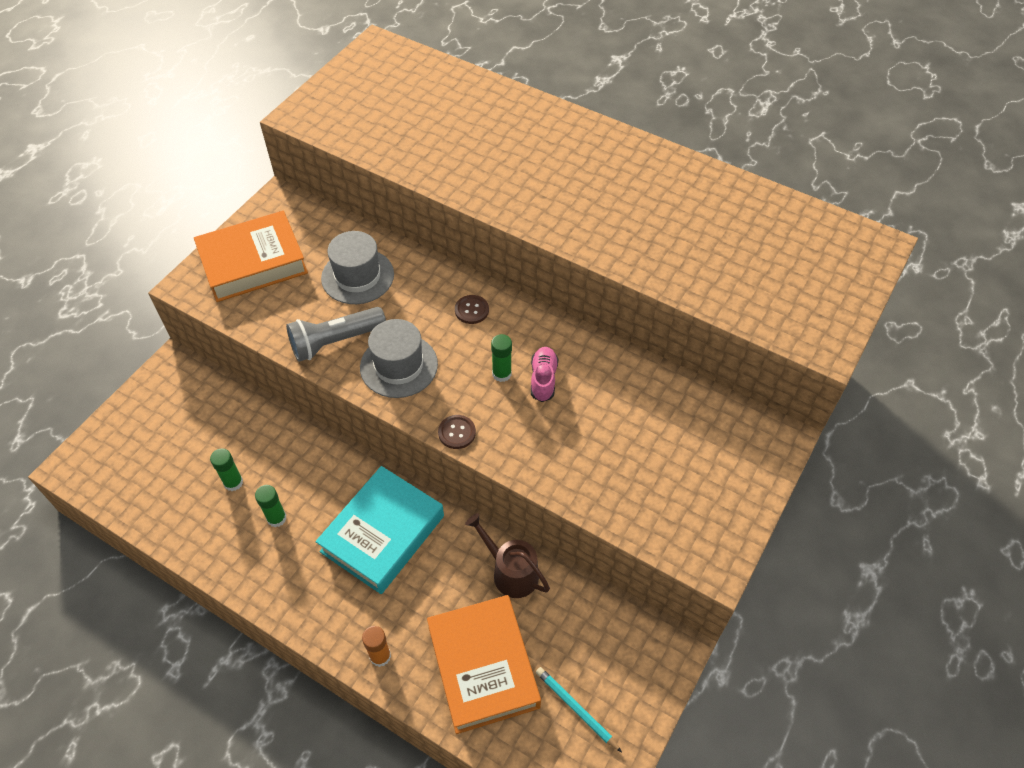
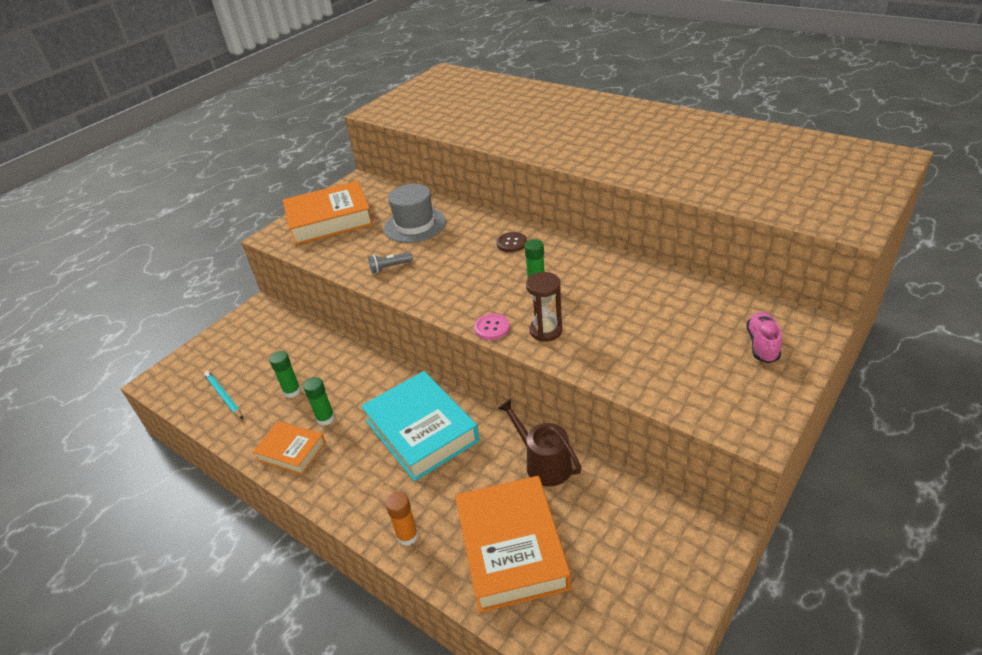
camera: 10 degrees right, 15 degrees down
(245, 560) = (291, 451): none -> orange book
(335, 342) = (390, 267): grey flashlight -> grey flashlight, size x0.51
(382, 533) = (421, 431): turquoise book -> turquoise book turned 75 degrees counterclockwise
(399, 366) = (443, 282): grey hat -> none
(457, 432) = (492, 328): brown button -> pink button
(514, 438) = (546, 331): none -> brown hourglass
(543, 379) = (575, 288): pink shoe -> pink shoe (762, 345)
(576, 709) = (610, 592): turquoise pencil -> turquoise pencil (223, 396)

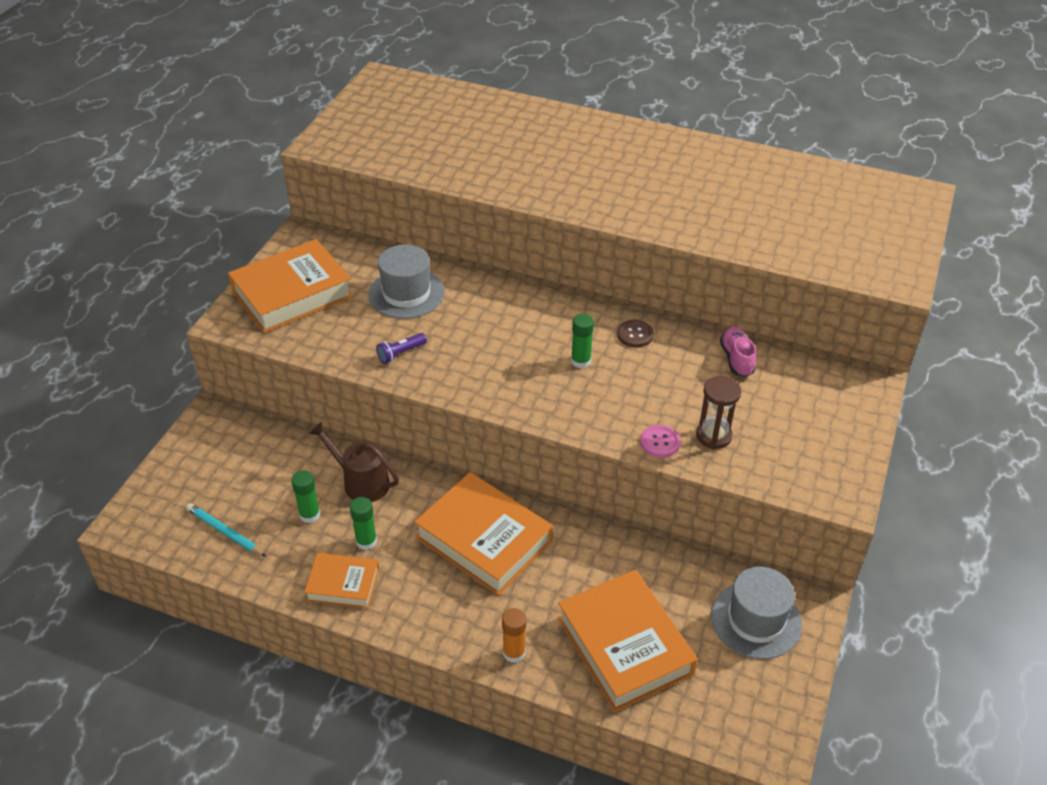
camera: 20 degrees left, 5 degrees up
(390, 267) = (401, 353): grey flashlight -> purple flashlight
(421, 431) = (484, 540): turquoise book -> orange book
(492, 328) = (551, 417): pink button -> pink button (660, 442)
(511, 243) = (533, 309): brown button -> brown button (635, 335)
(544, 464) = (628, 556): brown watering can -> brown watering can (361, 482)
(546, 331) = (610, 415): brown hourglass -> brown hourglass (713, 436)
(651, 545) = (756, 620): none -> grey hat
(762, 345) = (827, 407): pink shoe -> pink shoe (736, 359)

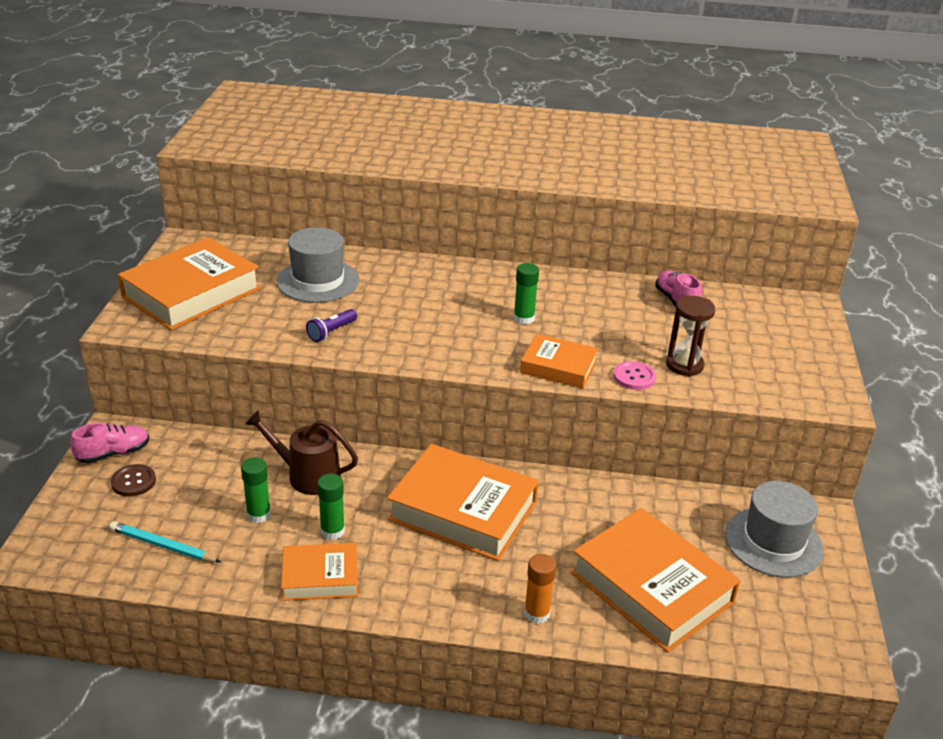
camera: 15 degrees left, 10 degrees down
(207, 434) = (113, 453): none -> pink shoe
(593, 421) = (558, 367): none -> orange book
(635, 335) = (568, 291): brown button -> brown button (133, 482)

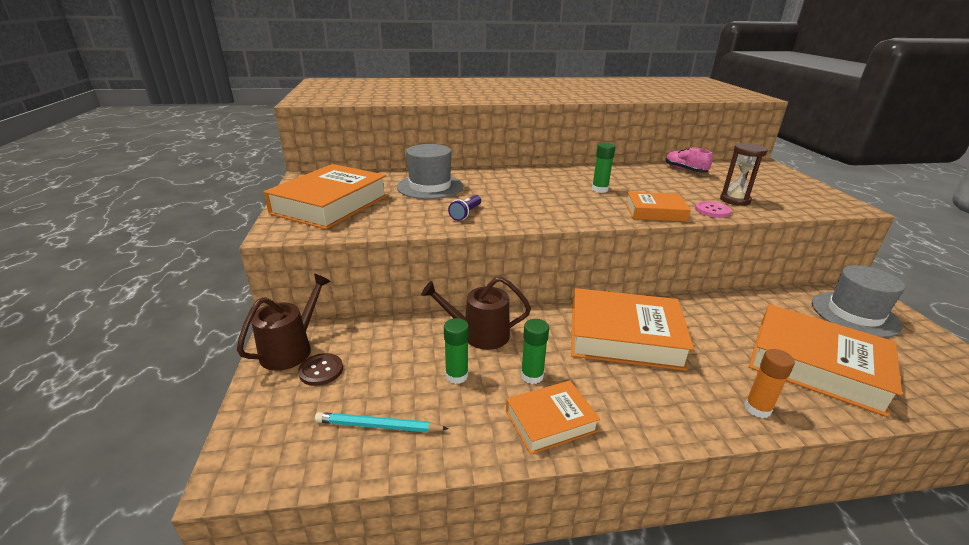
camera: 15 degrees left, 5 degrees down
(113, 453) = (291, 349): pink shoe -> brown watering can

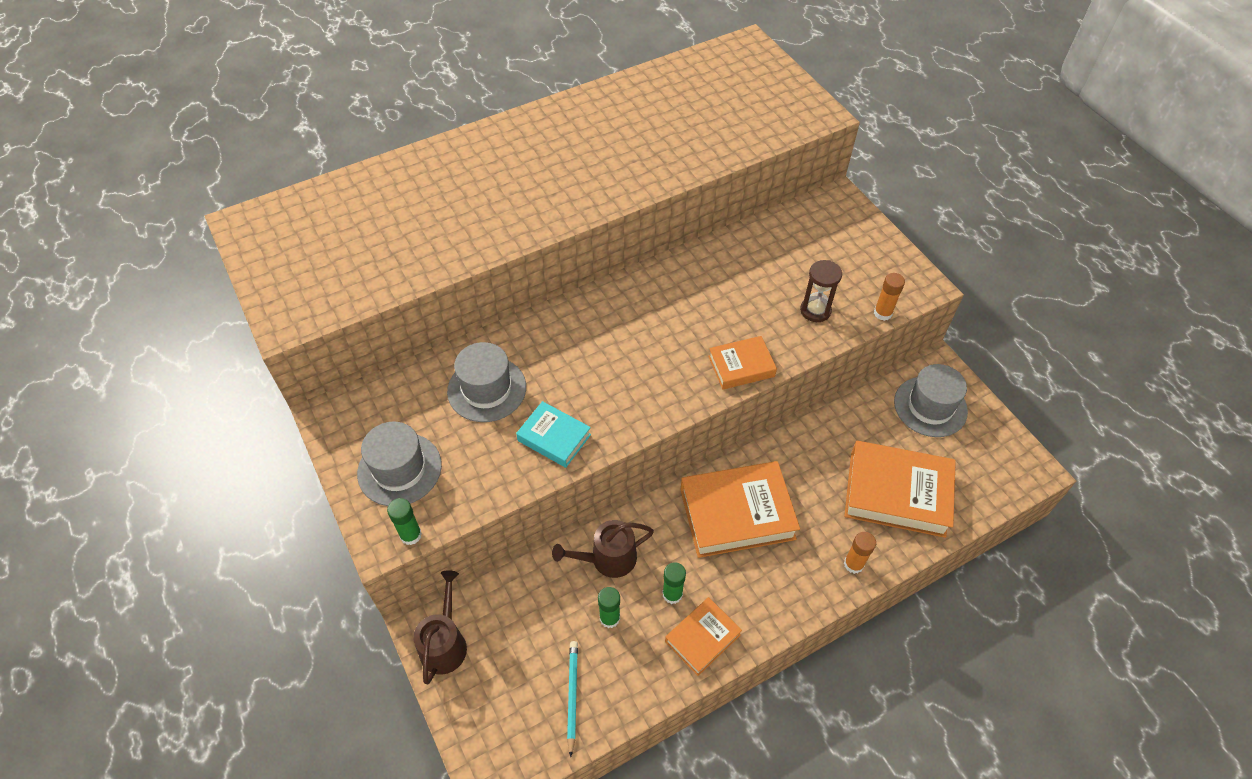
camera: 20 degrees left, 25 degrees up
(321, 370) = (489, 657): brown button -> none
(331, 204) = (399, 469): orange book -> grey hat
(378, 426) = (572, 695): turquoise pencil -> turquoise pencil turned 105 degrees clockwise
(466, 214) = (554, 437): purple flashlight -> turquoise book
(599, 189) = (674, 332): green glue stick -> green glue stick (411, 535)
(685, 170) = (756, 247): pink shoe -> none
(712, 210) = (795, 343): pink button -> none
(805, 211) = (882, 313): none -> orange glue stick

